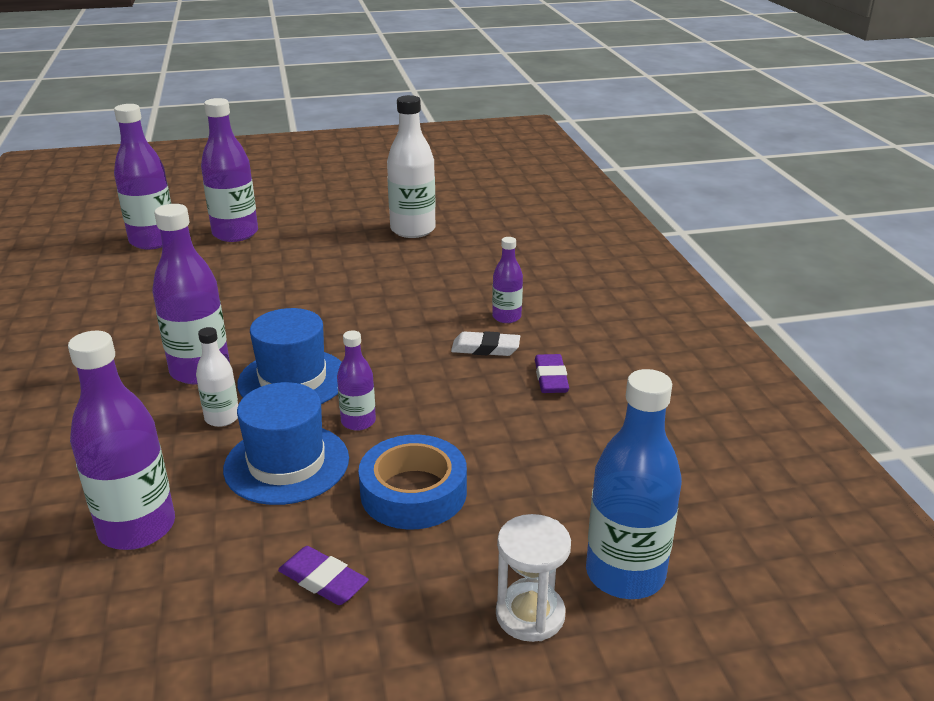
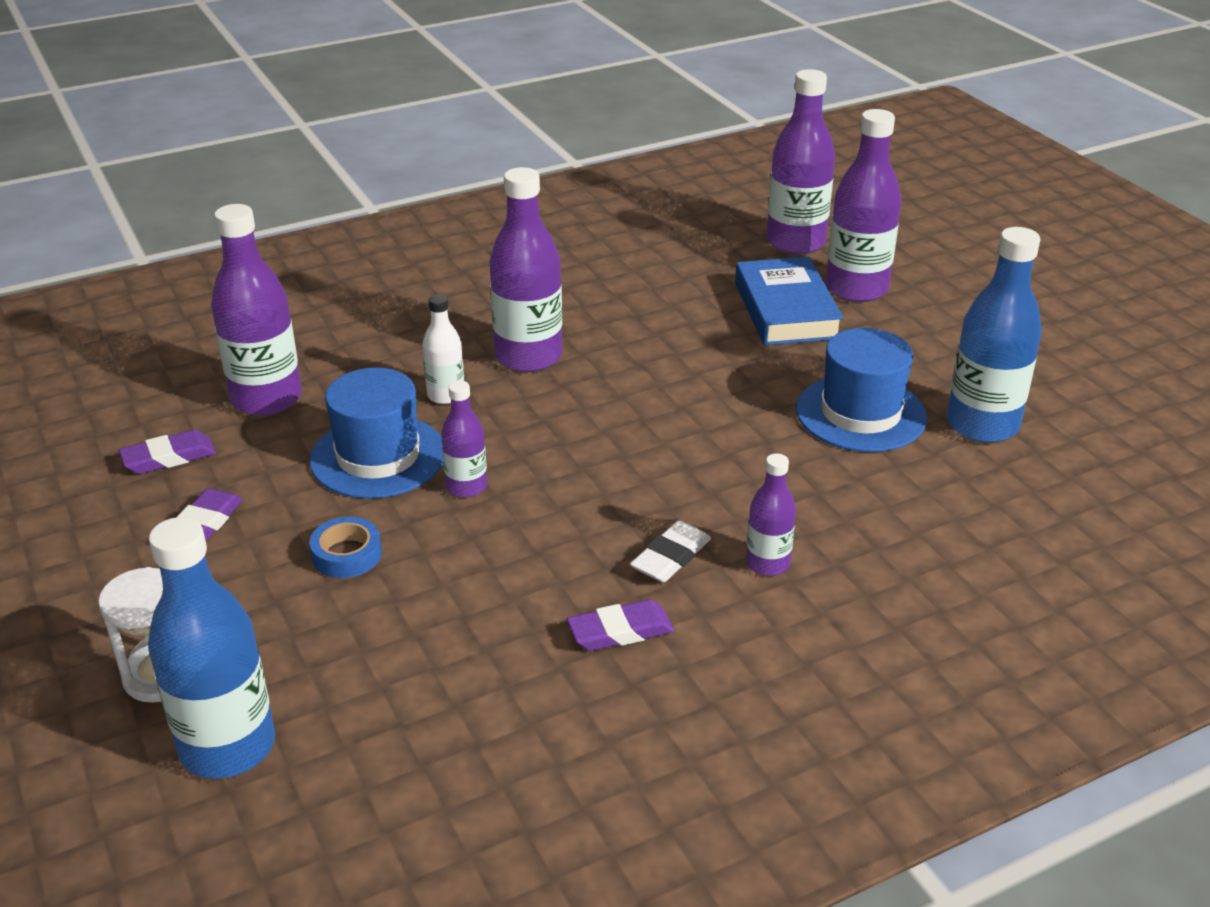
camera: 75 degrees right, 5 degrees up
(191, 606) = (169, 458): none -> purple eraser
(237, 260) = (786, 310): none -> blue book
(293, 380) = (534, 421): blue hat -> blue hat (861, 413)
(413, 230) = (982, 425): white bottle -> blue bottle
(413, 492) = (347, 554): blue tape -> blue tape, size x0.57
(485, 348) = (671, 557): white eraser -> white eraser turned 45 degrees clockwise

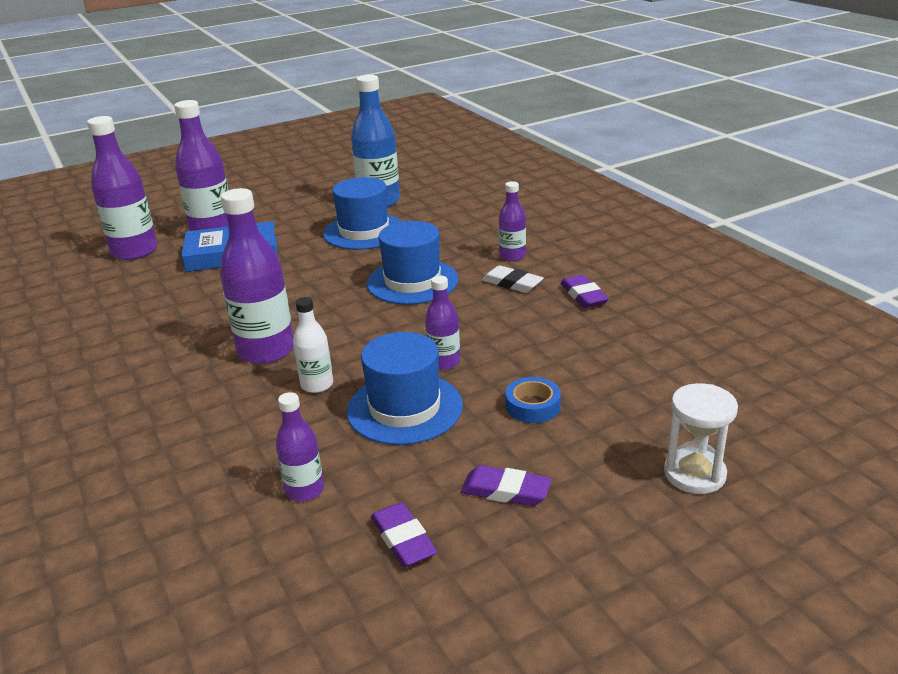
camera: 90 degrees left, 5 degrees down
(228, 746) = (746, 426): blue bottle -> none
(266, 399) = (305, 490): purple bottle -> purple bottle, size x0.54
(688, 461) = (412, 282): none -> blue hat

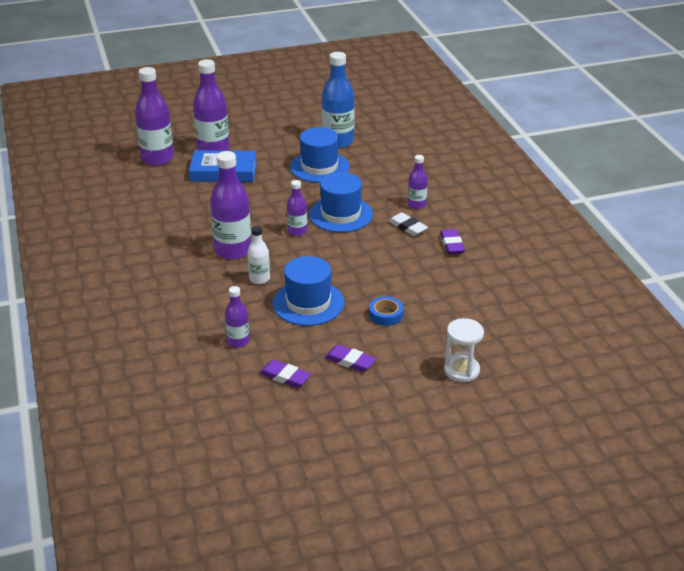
camera: 10 degrees right, 5 degrees up
(403, 539) = (285, 377): purple eraser -> purple eraser turned 45 degrees counterclockwise
(444, 362) = (342, 277): purple bottle -> purple bottle (297, 231)

